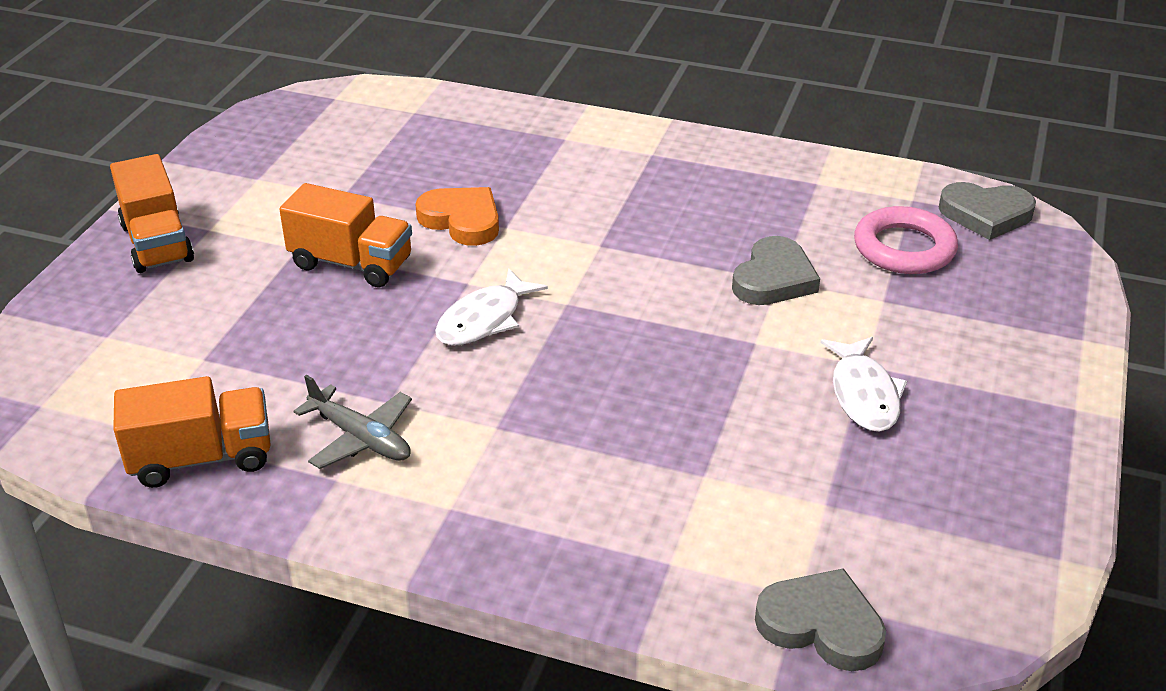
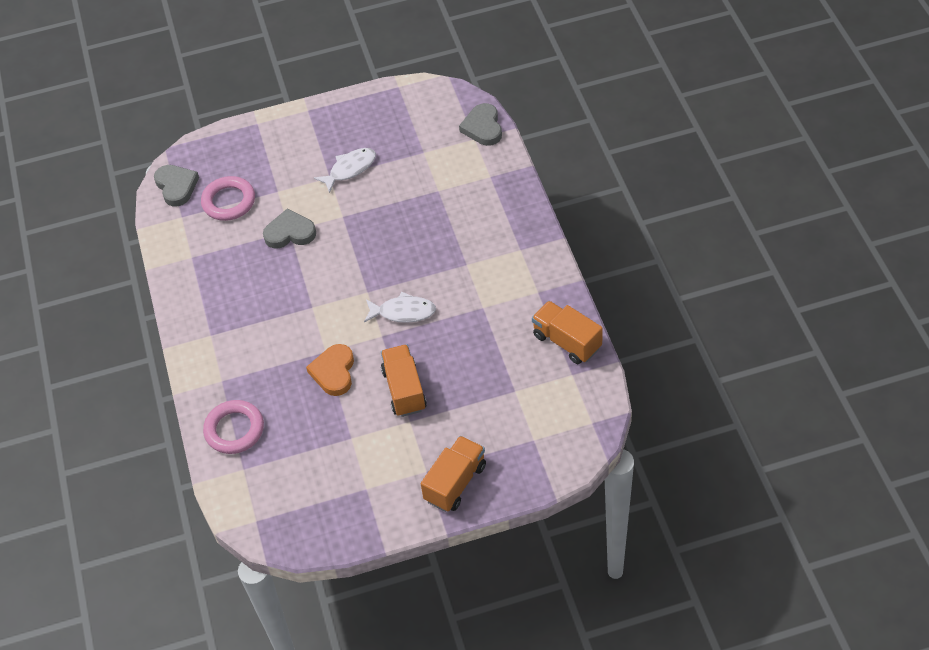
camera: 120 degrees left, 15 degrees up
(361, 438) = (510, 301): grey plane -> none
(477, 123) = (234, 430): none -> pink ring

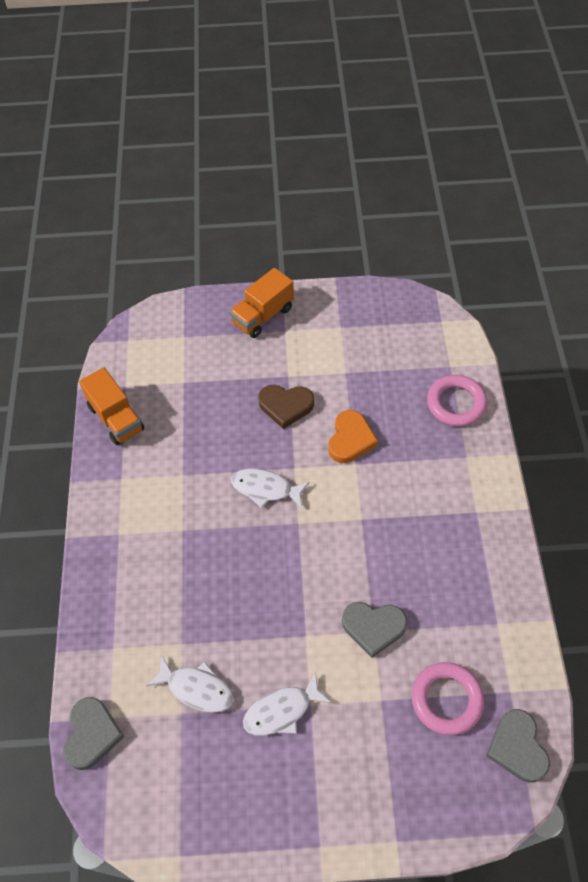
camera: 170 degrees left, 5 degrees up
(404, 390) = (286, 406): orange truck -> brown heart
(417, 167) = (196, 688): none -> white fish

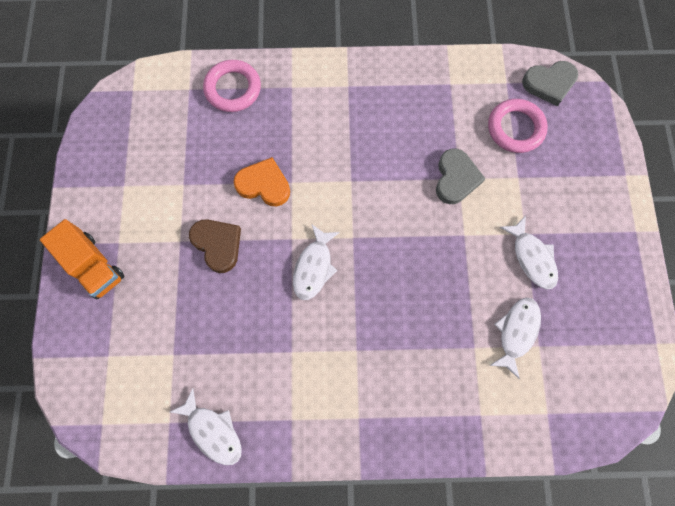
camera: 90 degrees left, 15 degrees up
(92, 734) = (564, 430): grey heart -> none
(116, 418) = (213, 431): orange truck -> white fish
(286, 406) = (218, 245): brown heart -> brown heart turned 45 degrees counterclockwise

